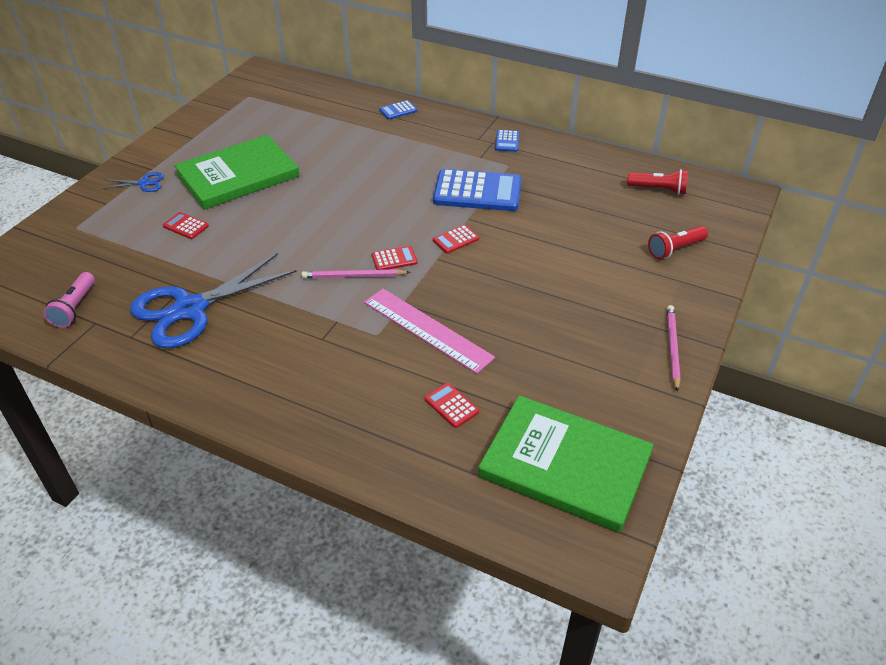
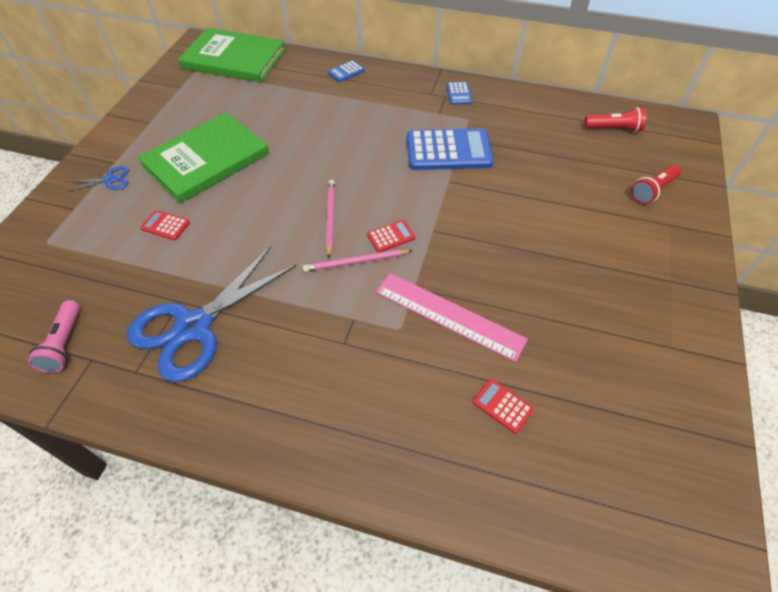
camera: 10 degrees left, 10 degrees up
(455, 239) = (444, 206): red calculator -> none
(565, 465) = (641, 462): green book -> green book (234, 59)
(672, 347) = (691, 301): pink pencil -> pink pencil (330, 218)

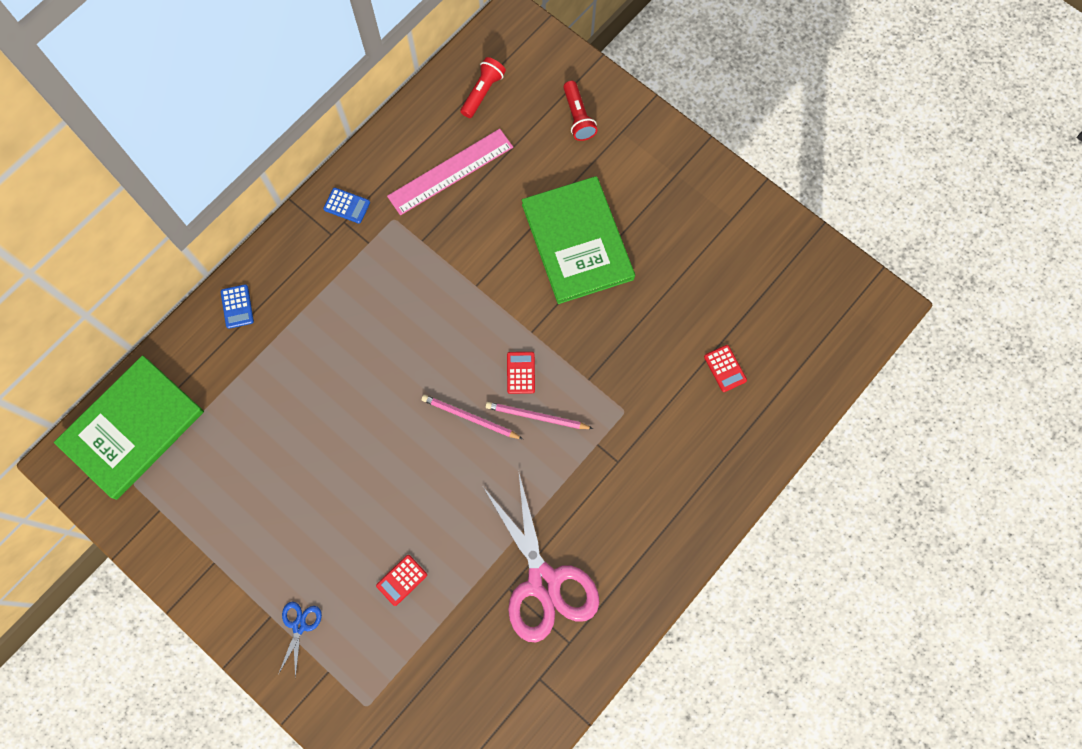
camera: 65 degrees left, 20 degrees up
(64, 344) = (511, 701): pink flashlight -> none
(194, 326) = (543, 582): blue scissors -> pink scissors
(206, 160) = (318, 514): green book -> green book (577, 242)
(356, 262) = (536, 417): pink pencil -> pink pencil turned 90 degrees clockwise
(448, 151) = (432, 264): blue calculator -> none
(449, 315) = (629, 366): pink ruler -> pink ruler (450, 172)
(502, 406) = (725, 368): red calculator -> red calculator turned 90 degrees counterclockwise

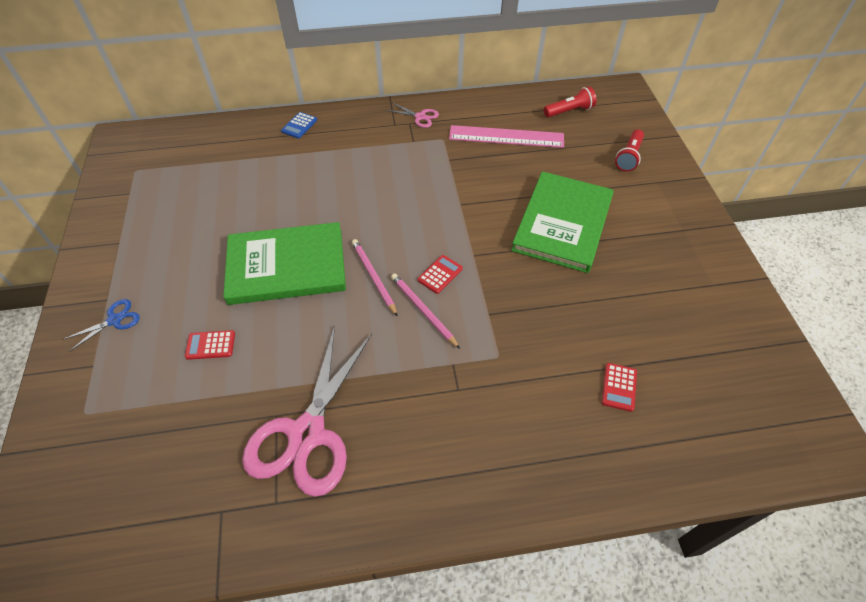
camera: 40 degrees right, 20 degrees down
(132, 428) = (171, 145): green book -> green book (286, 266)
(347, 206) = (420, 117): blue calculator -> pink scissors

